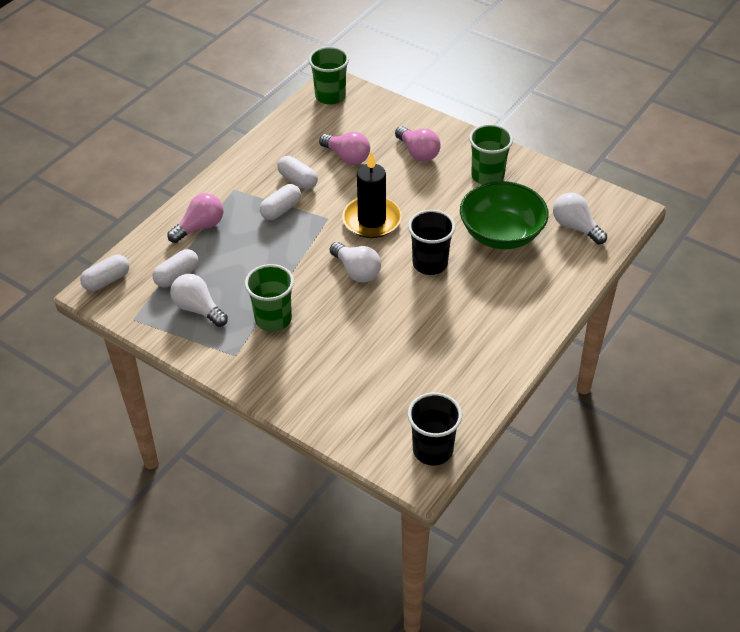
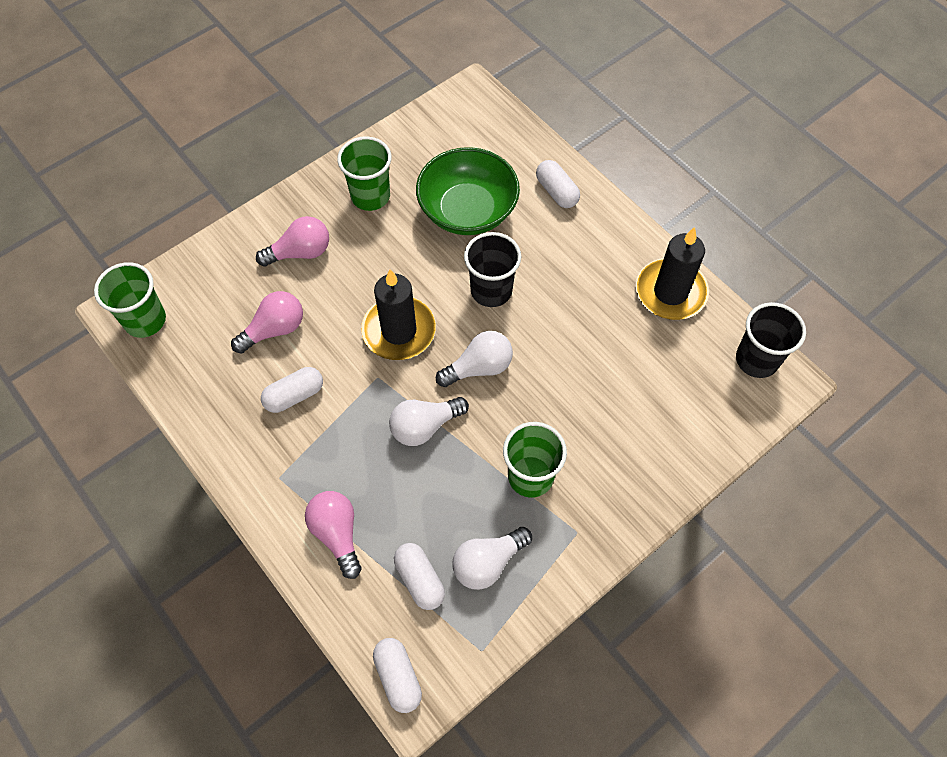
camera: 75 degrees left, 15 degrees up
(281, 210) = (342, 427): white capsule -> white capsule (556, 192)
(478, 378) = (670, 292): none -> black candle
(575, 227) = (481, 143): white light bulb -> white light bulb (425, 426)

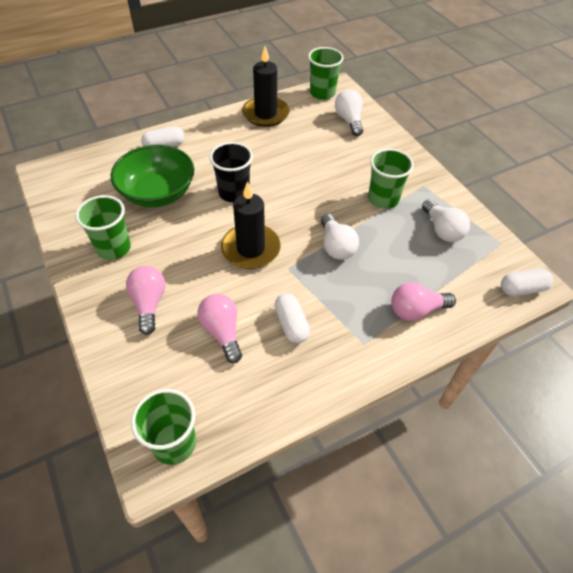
camera: 80 degrees left, 10 degrees down
(420, 579) = (453, 267): white capsule -> none
(479, 367) = (295, 210): white light bulb -> white light bulb (349, 120)
(756, 360) = (322, 93): black cup -> green cup

